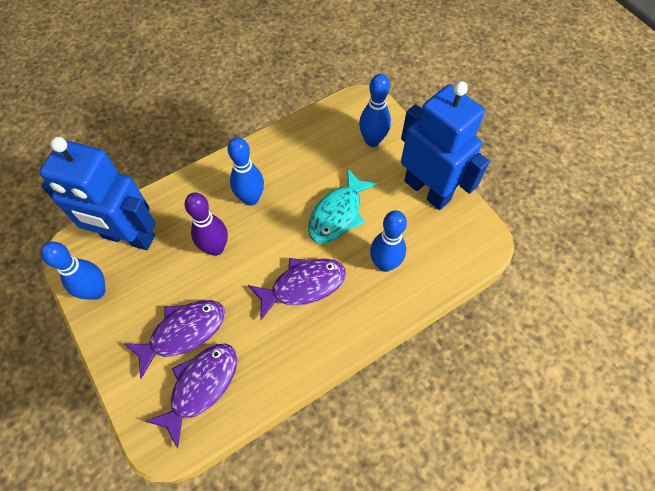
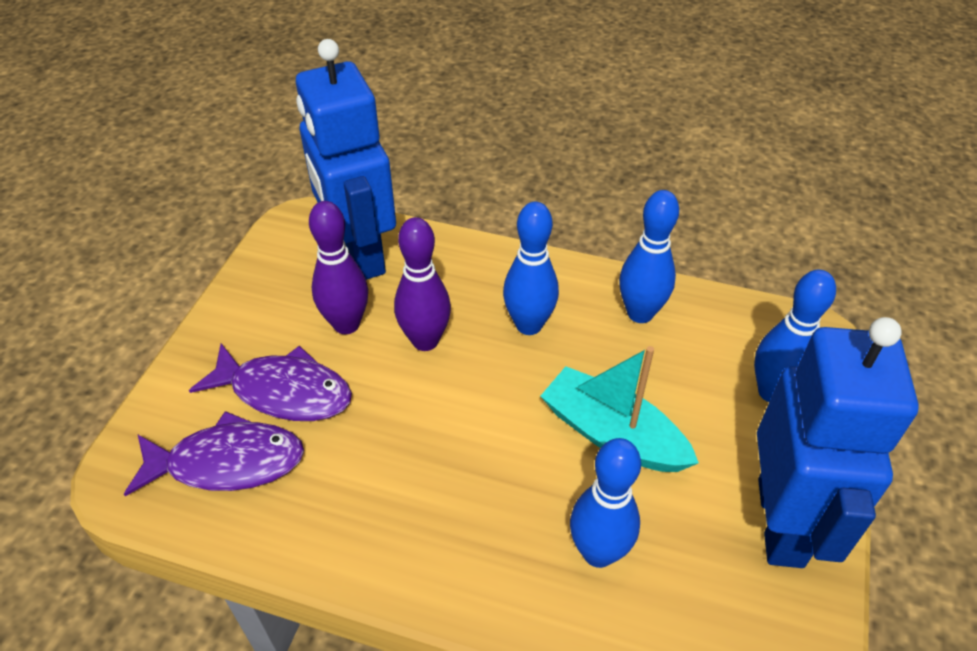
camera: 50 degrees right, 15 degrees down
(96, 291) = (268, 277): blue bowling pin -> blue bowling pin (640, 313)
(169, 275) = (346, 324): none -> purple bowling pin
(303, 286) = (464, 473): purple fish -> none
(338, 214) = (612, 434): turquoise fish -> turquoise boat

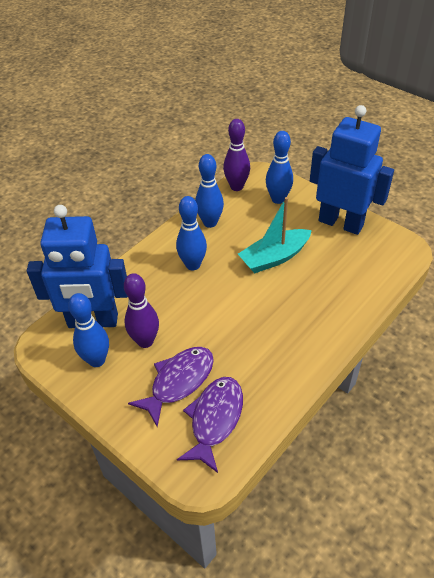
camera: 65 degrees left, 0 degrees up
(425, 341) = (178, 309): purple bowling pin -> purple bowling pin (236, 187)
(598, 552) = (332, 284): blue bowling pin -> blue bowling pin (97, 360)

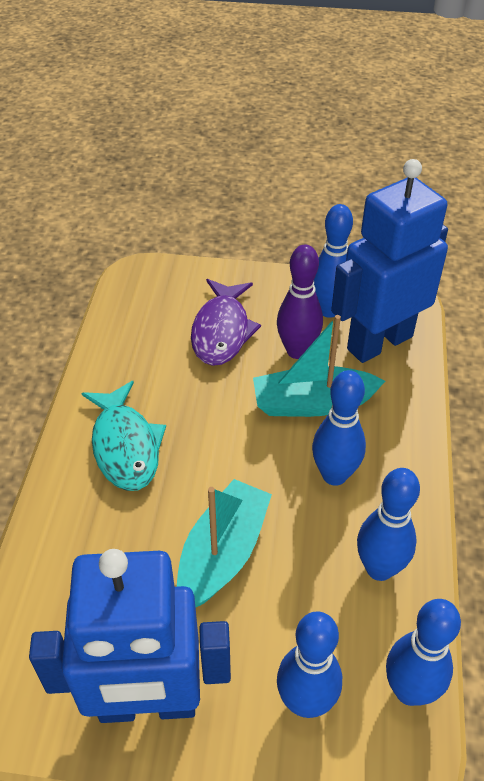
camera: 145 degrees right, 0 degrees up
(168, 304) = (313, 403): none -> turquoise boat
(215, 419) = (156, 317): purple fish -> none
(236, 187) = (409, 690): purple bowling pin -> blue bowling pin
(292, 332) = (125, 446): none -> turquoise fish

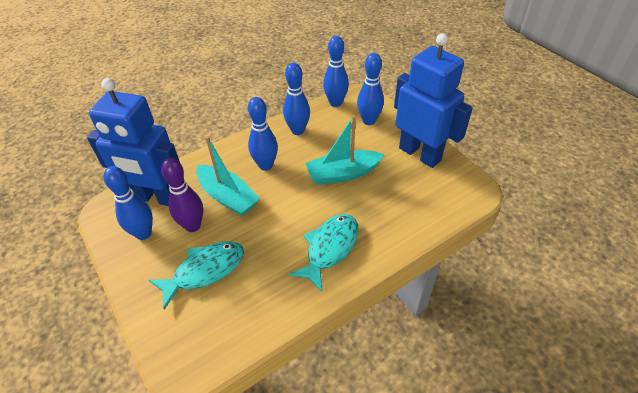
camera: 130 degrees left, 0 degrees up
(222, 331) = (205, 271): purple fish -> turquoise fish

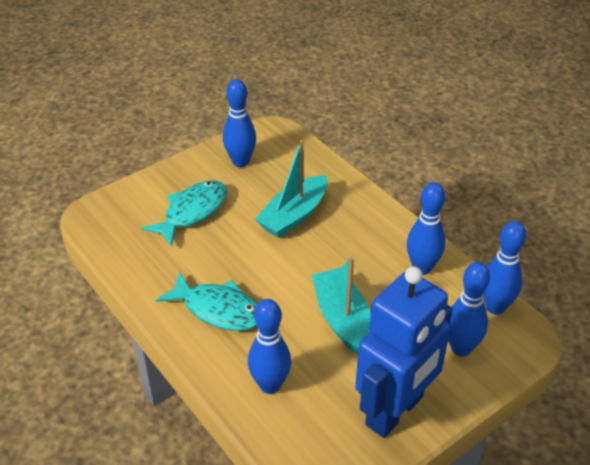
camera: 85 degrees right, 5 degrees down
(157, 198) = (289, 162): blue robot -> none
(193, 226) = (251, 194): purple bowling pin -> none
(205, 271) = (192, 212): turquoise fish -> turquoise fish turned 105 degrees counterclockwise
(265, 165) = (349, 242): blue bowling pin -> blue bowling pin (270, 385)

